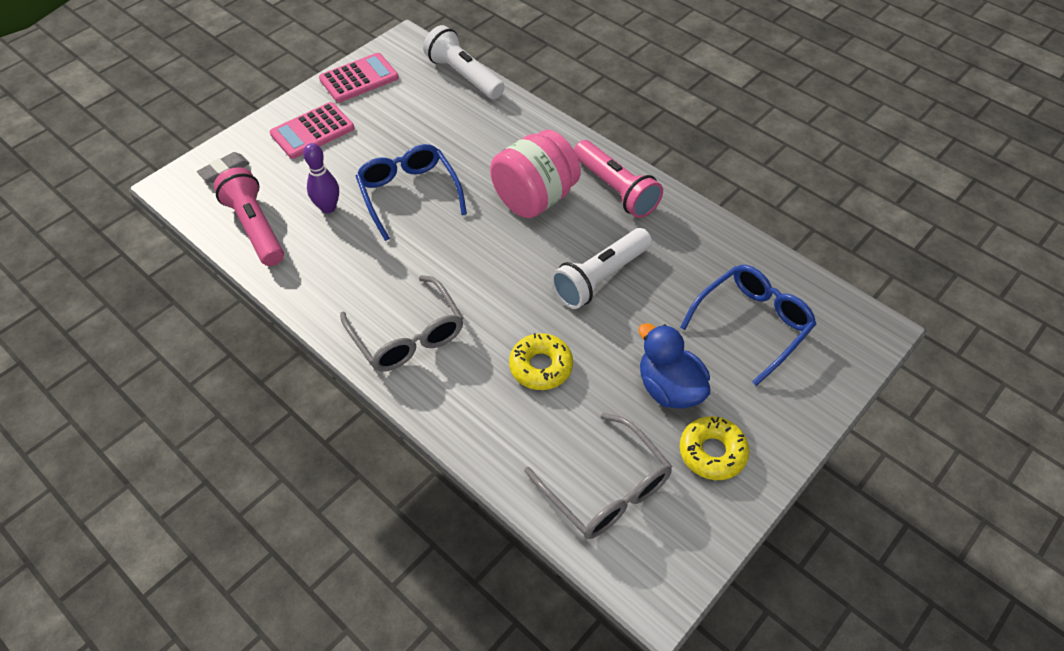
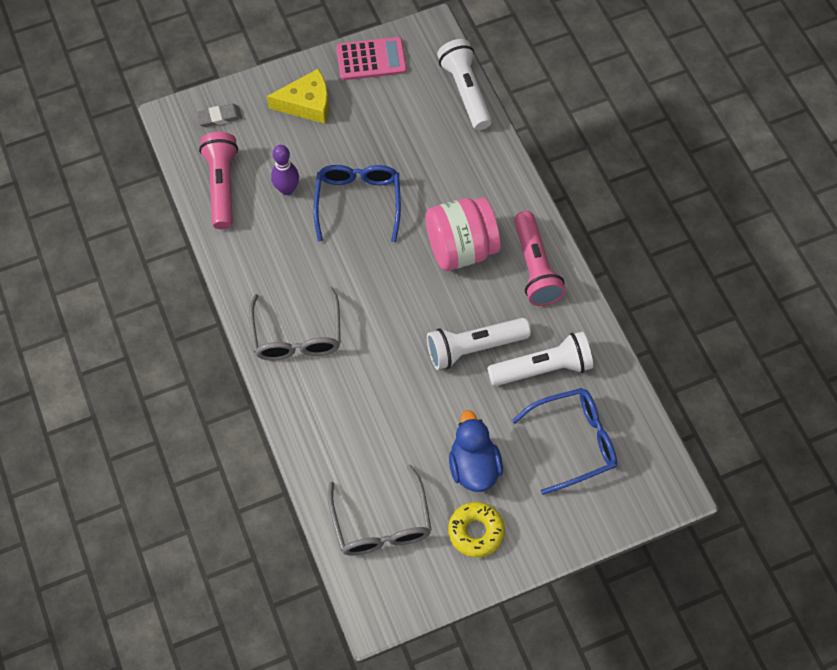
camera: 25 degrees right, 10 degrees up
(312, 131) = (307, 104): pink calculator -> yellow cheese
(541, 366) = (385, 406): yellow donut -> none
(679, 271) = (543, 368): none -> white flashlight

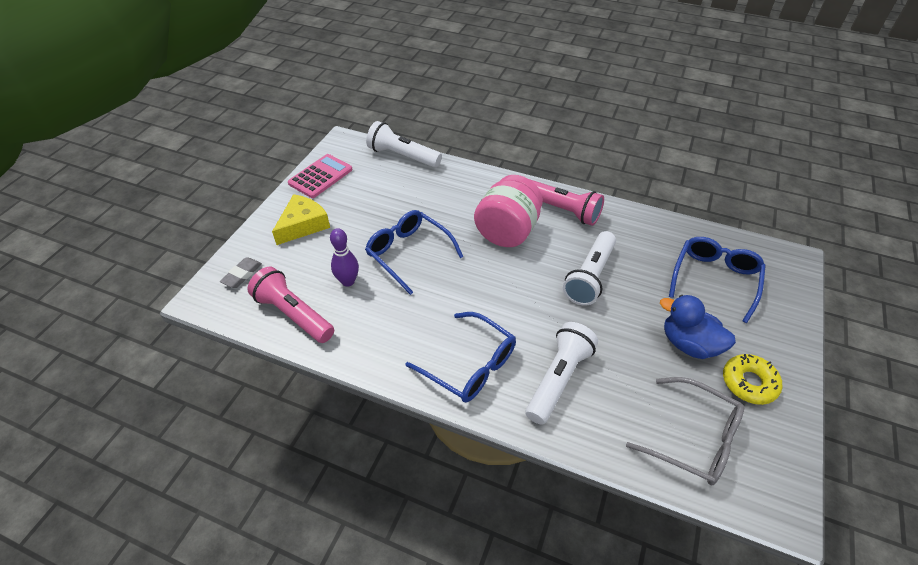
camera: 45 degrees left, 15 degrees down
(297, 335) = (470, 365): grey glasses -> blue glasses
(543, 368) = (641, 256): white flashlight -> white flashlight (558, 379)

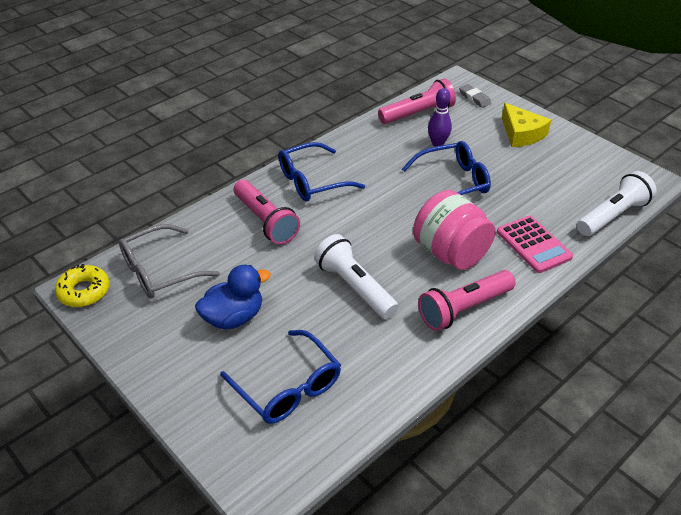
camera: 115 degrees right, 5 degrees down
(320, 176) = (593, 155): pink calculator -> pink calculator (533, 244)
(558, 379) = (265, 221): white flashlight -> pink flashlight
(749, 383) = (168, 335): yellow donut -> yellow donut (84, 291)

